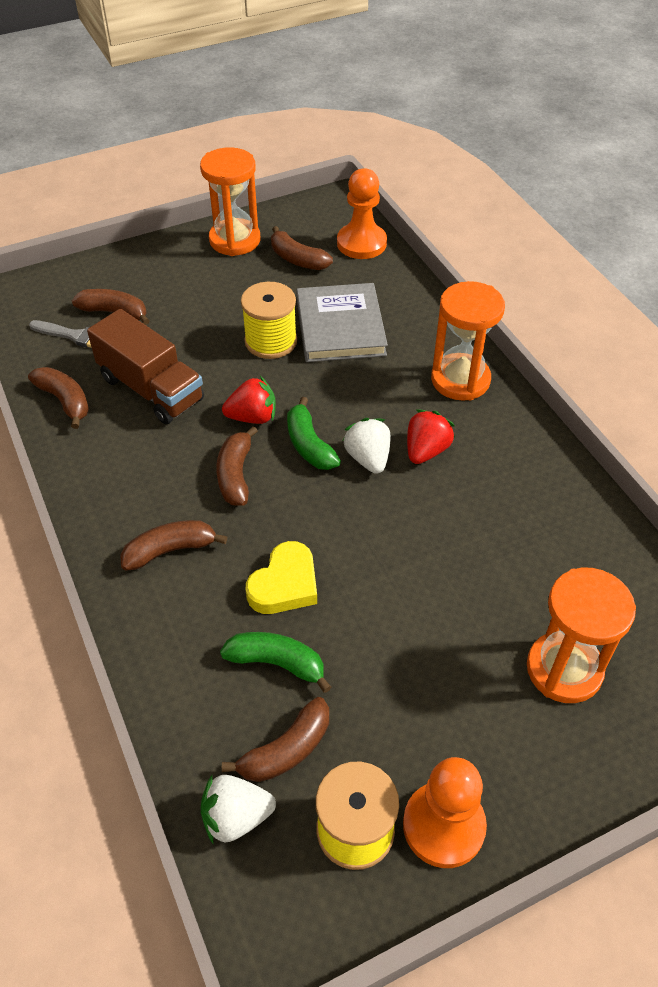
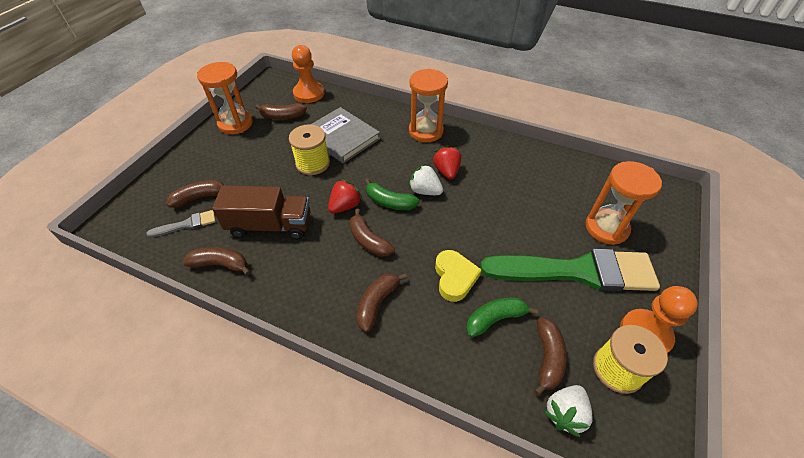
camera: 40 degrees left, 0 degrees up
(448, 690) = (577, 271): none -> green brush

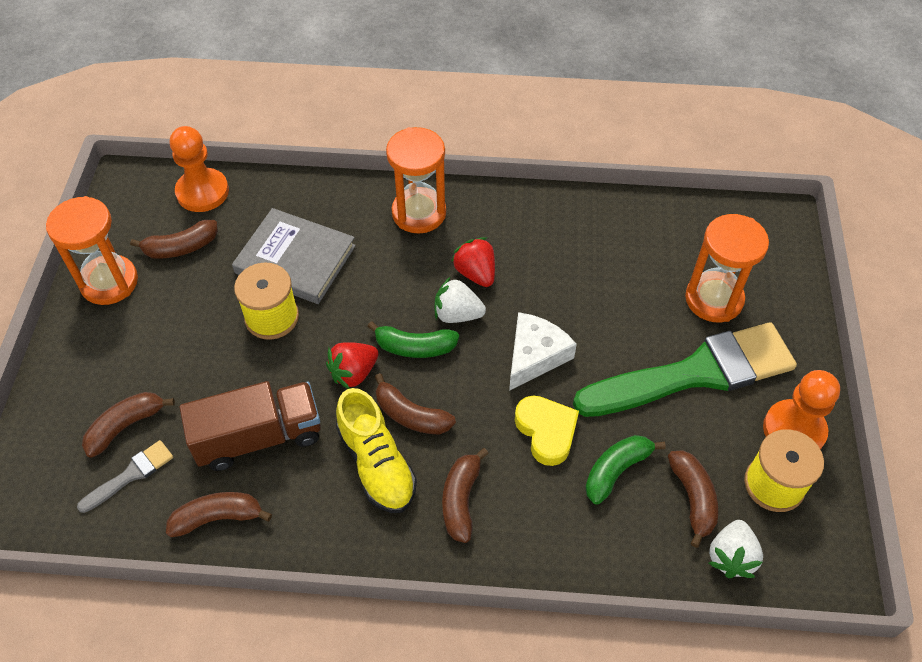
camera: 20 degrees left, 5 degrees up
(333, 263) = (376, 464): none -> yellow shoe
(345, 206) = (354, 373): red strawberry -> red strawberry turned 150 degrees counterclockwise
(466, 228) = (535, 356): none -> white cheese

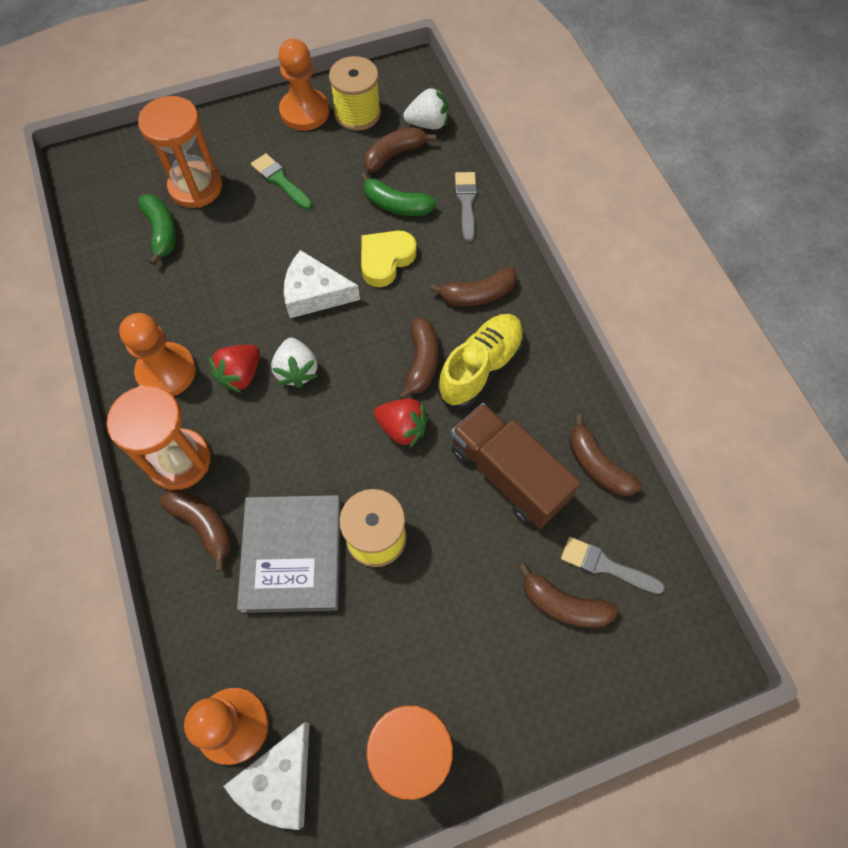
camera: 115 degrees left, 10 degrees up
(150, 205) = (279, 781): none -> white cheese
(181, 247) = (327, 695): brown banana -> brown banana (203, 526)
(414, 347) = (350, 390): green banana -> green banana (162, 232)
(507, 225) = (166, 371): none -> orange pawn
(590, 545) = (466, 202): none -> grey brush
(695, 373) = (280, 180): green brush -> green brush, size x0.42

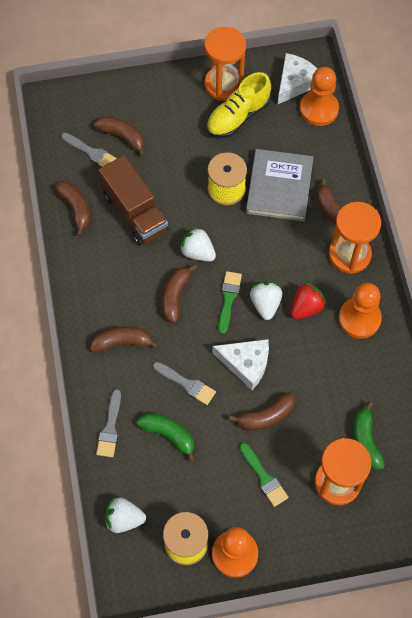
camera: 170 degrees left, 0 degrees up
(348, 370) = (228, 299): none -> green brush
(385, 260) = (186, 384): yellow heart -> grey brush
(394, 154) = (160, 489): brown banana -> brown banana (266, 416)
(402, 428) = (197, 252): red strawberry -> white strawberry
(480, 367) = (134, 285): yellow shoe -> yellow shoe (238, 116)

